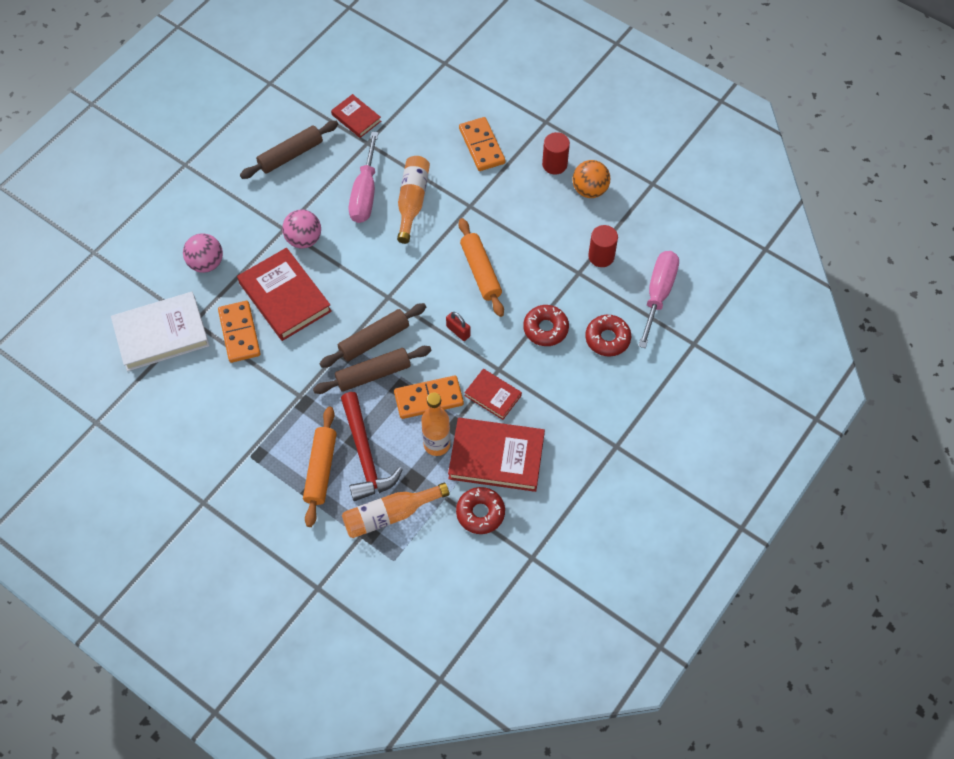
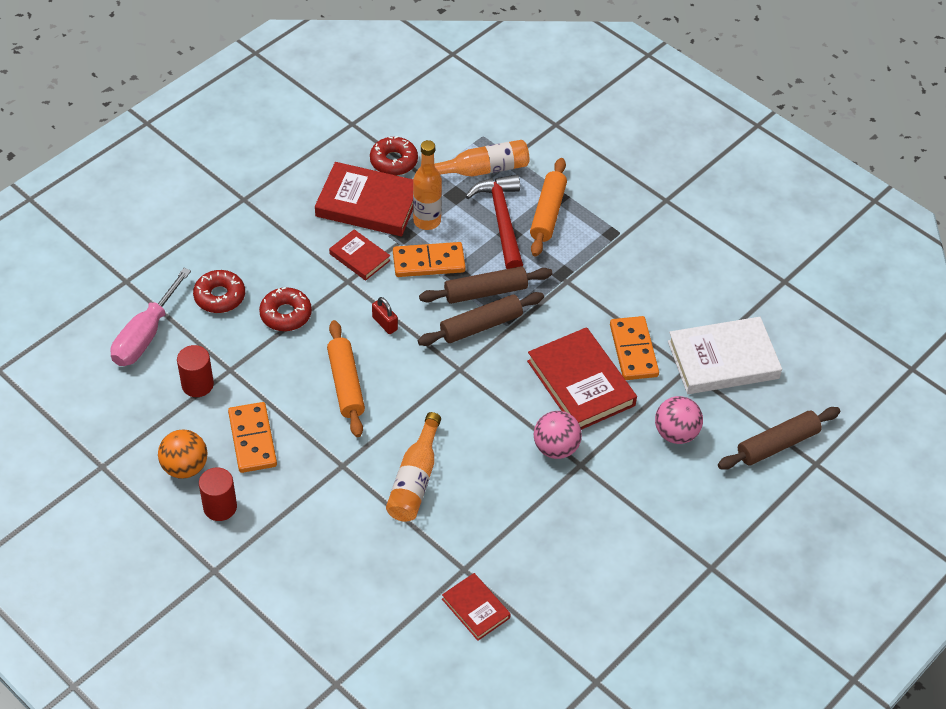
camera: 175 degrees left, 10 degrees down
(290, 155) = (569, 563): brown rolling pin -> brown rolling pin (777, 444)
(365, 193) = (474, 498): pink screwdriver -> none
(481, 146) = (310, 545): orange domino -> orange domino (252, 439)

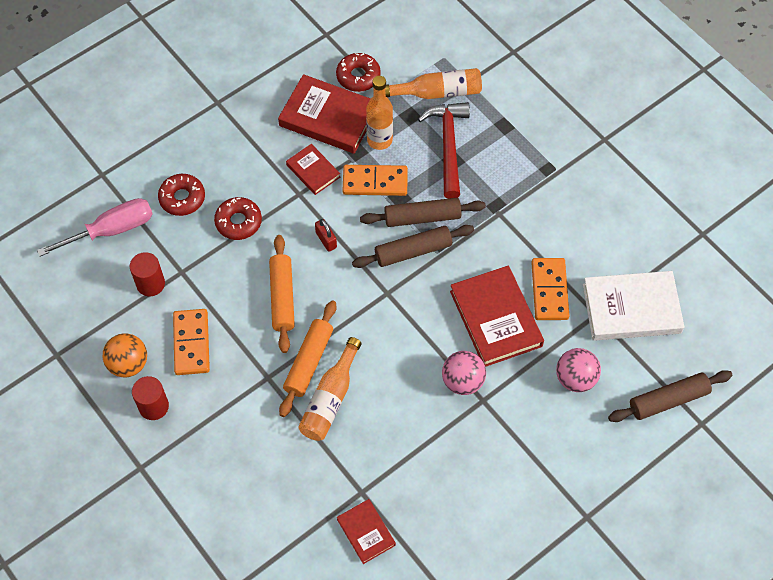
camera: 10 degrees right, 10 degrees up
(145, 335) = (111, 230): pink screwdriver -> pink screwdriver turned 150 degrees counterclockwise
(548, 213) = (492, 143): orange rolling pin -> orange rolling pin (309, 362)

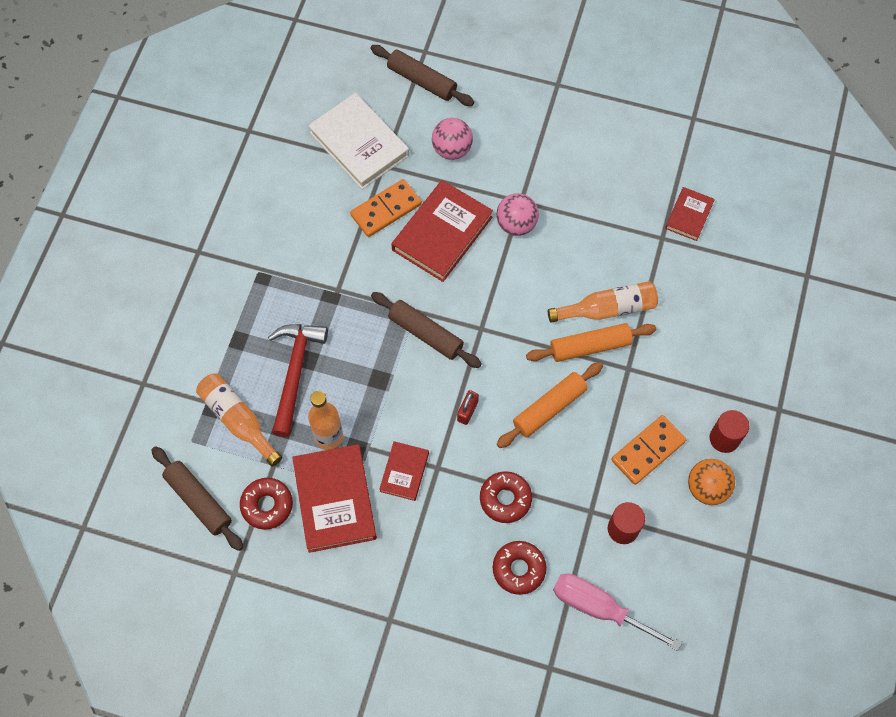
camera: 125 degrees left, 5 degrees up
(375, 182) = (377, 410): orange domino -> none
(422, 217) = (386, 347): brown rolling pin -> brown rolling pin (199, 501)
(448, 146) = (295, 373): red hammer -> red hammer turned 135 degrees clockwise

